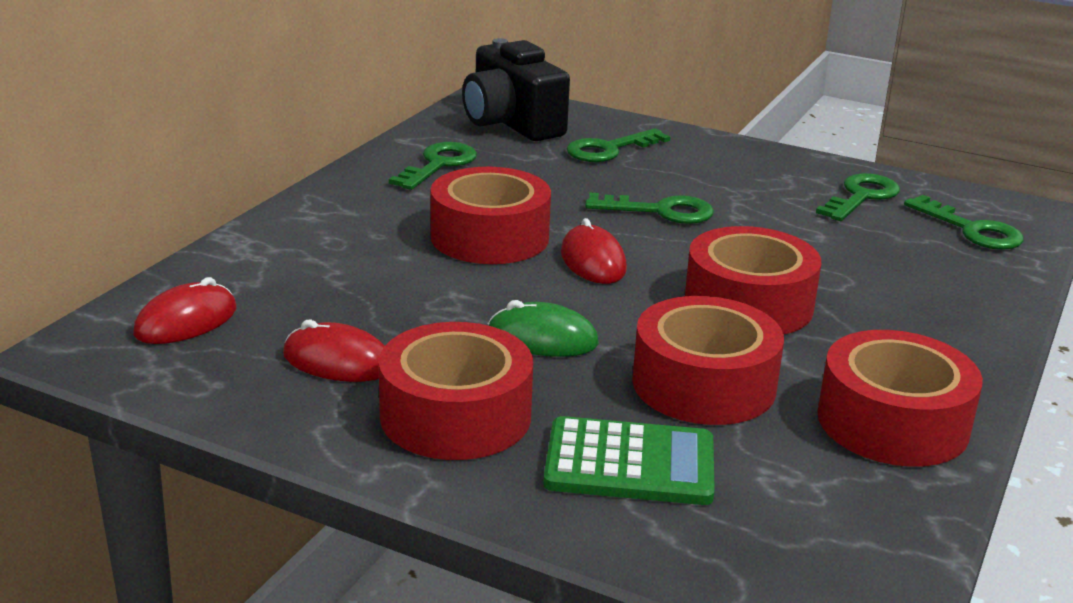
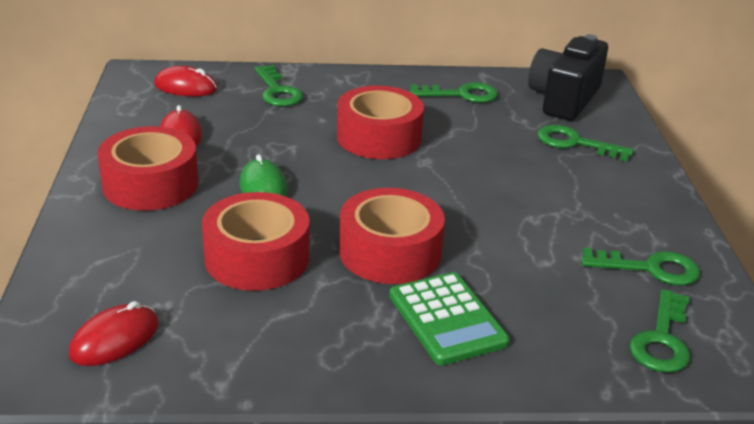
camera: 60 degrees right, 5 degrees up
(593, 261) = (386, 179): red mouse -> red mouse (115, 339)
(630, 463) = (139, 252): green calculator -> green calculator (447, 319)
(660, 211) = (497, 186): green key -> green key (277, 91)
(892, 422) = (270, 348): red tape -> none

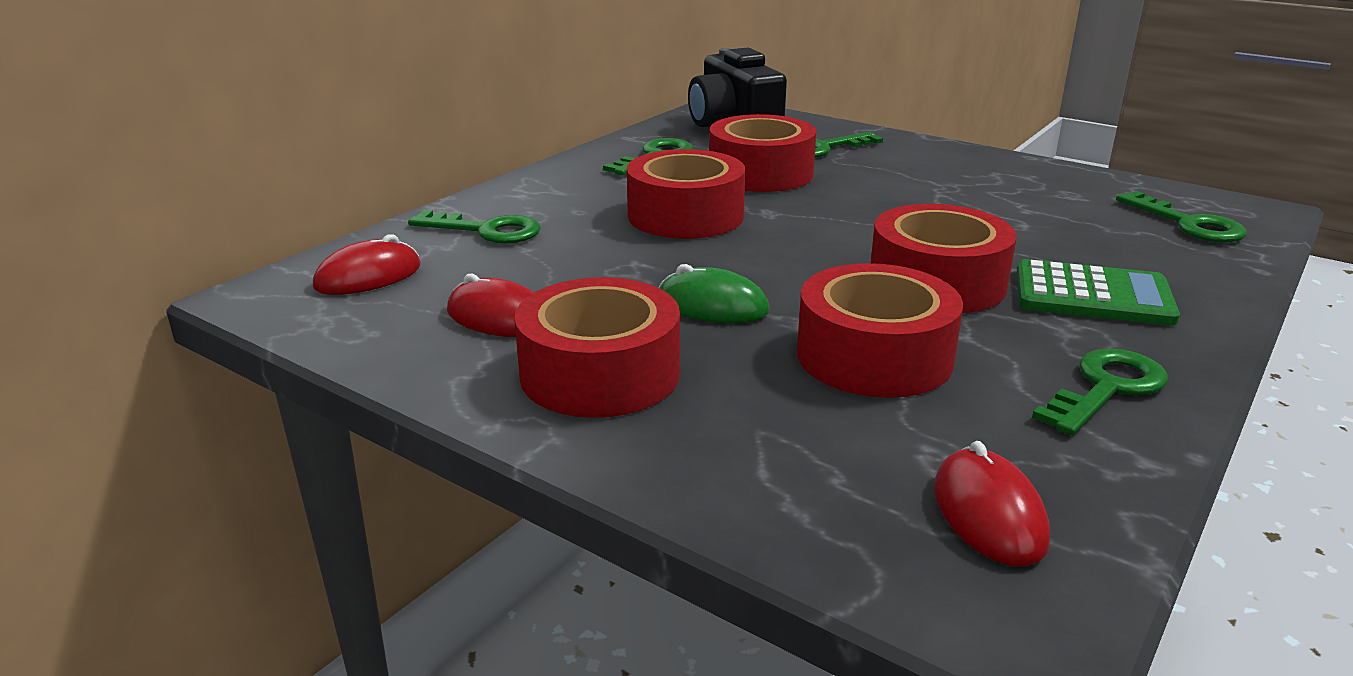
camera: 50 degrees left, 5 degrees down
(488, 137) = (760, 173): none -> red tape
(650, 269) = (1071, 192): green key -> green key (1106, 388)

